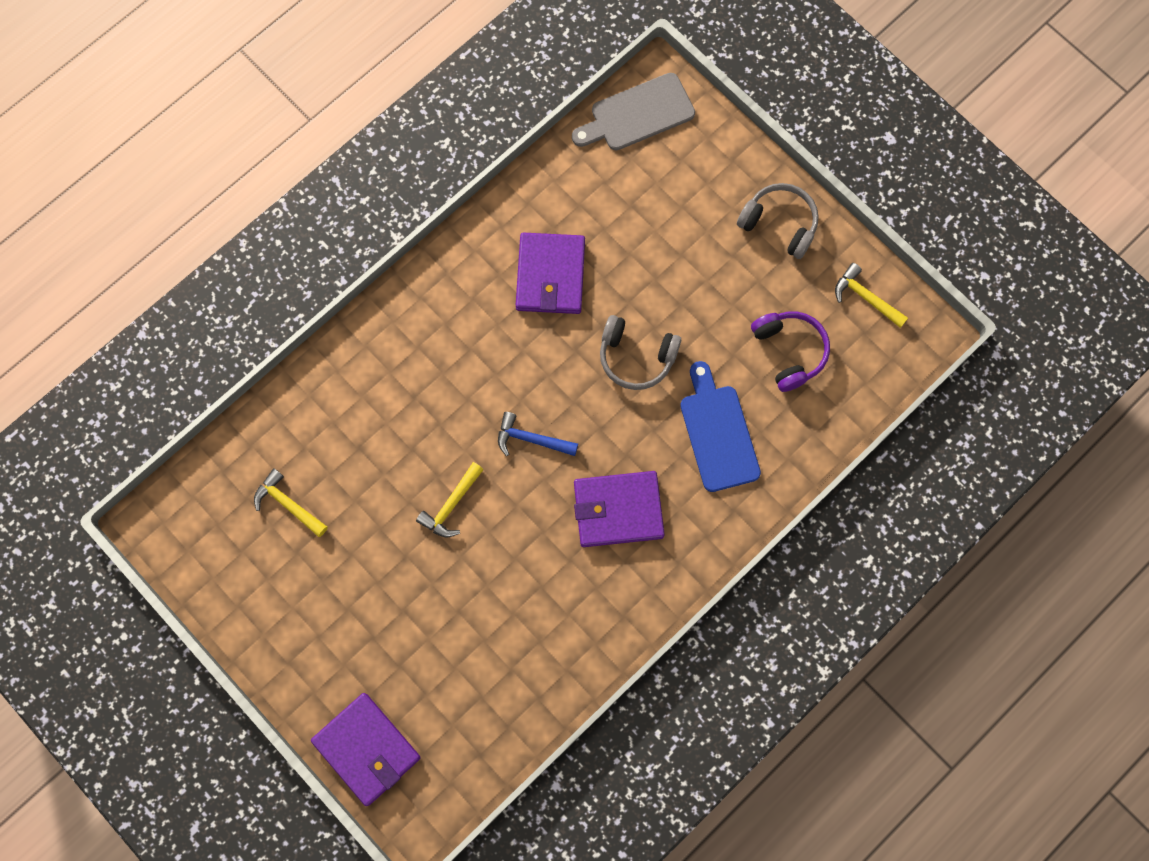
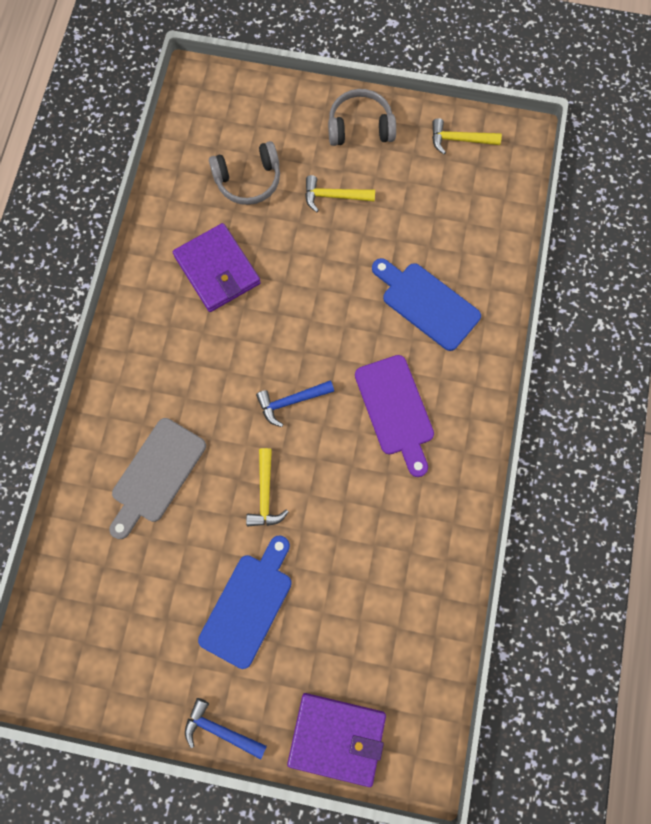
camera: 35 degrees left, 0 degrees up
(278, 674) = (221, 730): none -> blue hammer
(288, 504) = (132, 584): yellow hammer -> yellow hammer (334, 196)
(371, 588) = (248, 604): none -> blue cutting board
(618, 510) = (396, 410): purple wallet -> purple cutting board
(636, 357) = (326, 288): grey headphones -> grey headphones (248, 180)
(637, 114) = (199, 113): grey cutting board -> grey cutting board (156, 475)
(789, 352) = (434, 212): purple headphones -> none

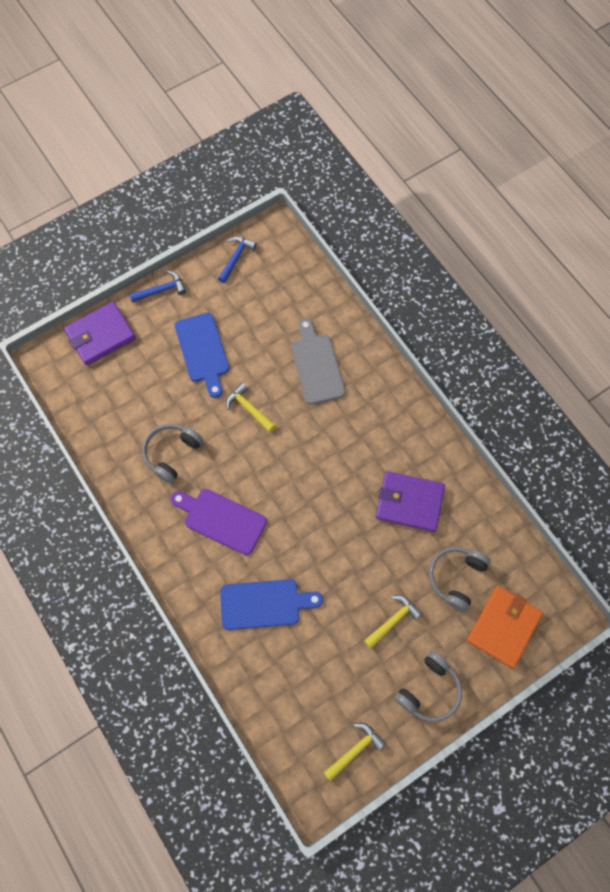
camera: 135 degrees right, 5 degrees down
(254, 116) = (503, 627): none -> orange wallet
(291, 401) = (285, 468): blue hammer -> blue hammer (236, 258)
(383, 519) = (172, 453): none -> grey headphones

